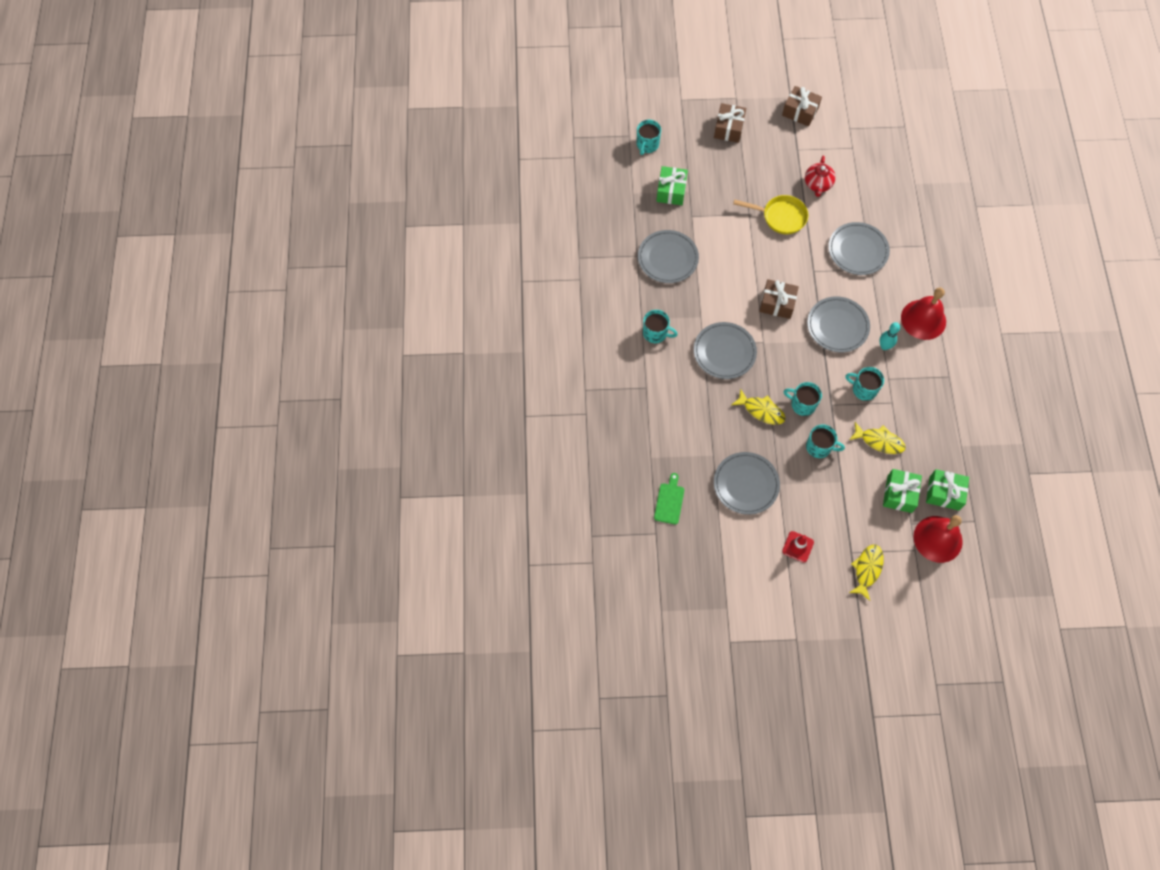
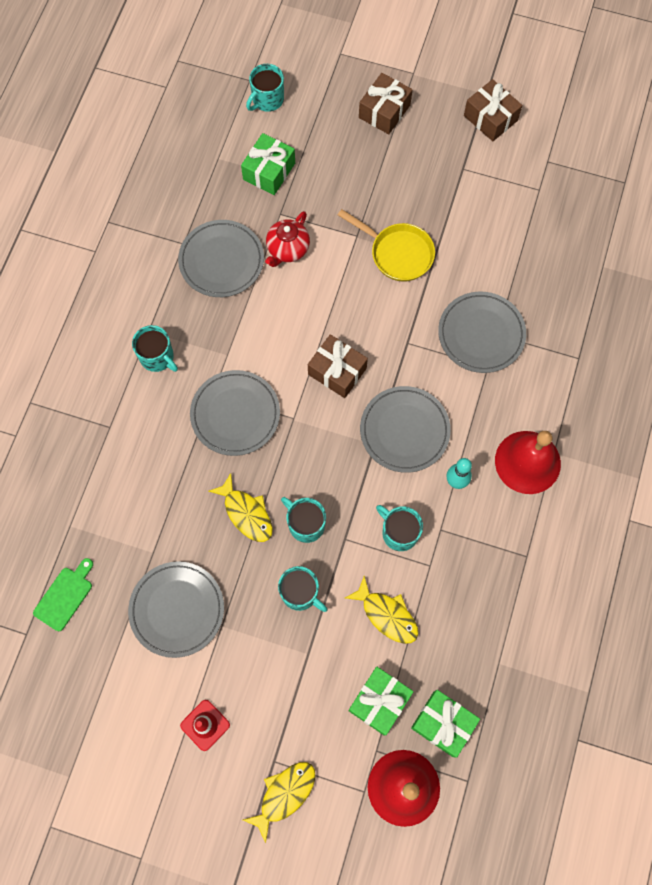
camera: 20 degrees right, 5 degrees up
(817, 184) = (468, 225): red teapot -> red teapot (287, 249)

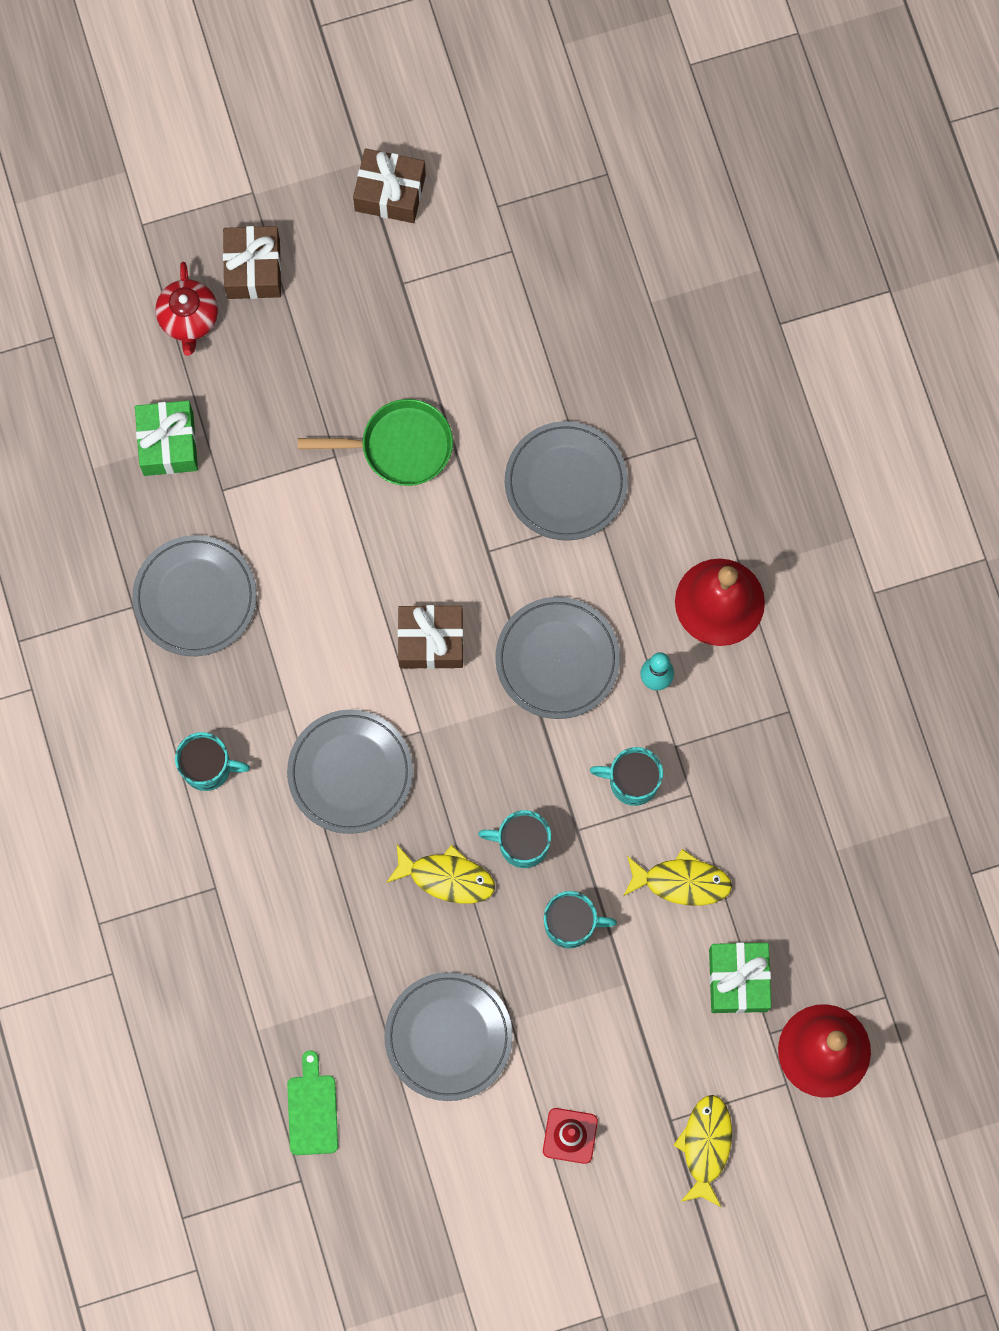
camera: 35 degrees left, 5 degrees up
(267, 100) = (96, 349): turquoise mug -> none
(287, 249) = (264, 529): red teapot -> red teapot (189, 319)
(397, 253) = (399, 446): yellow pan -> green pan
(443, 724) = (820, 955): green gift -> none

